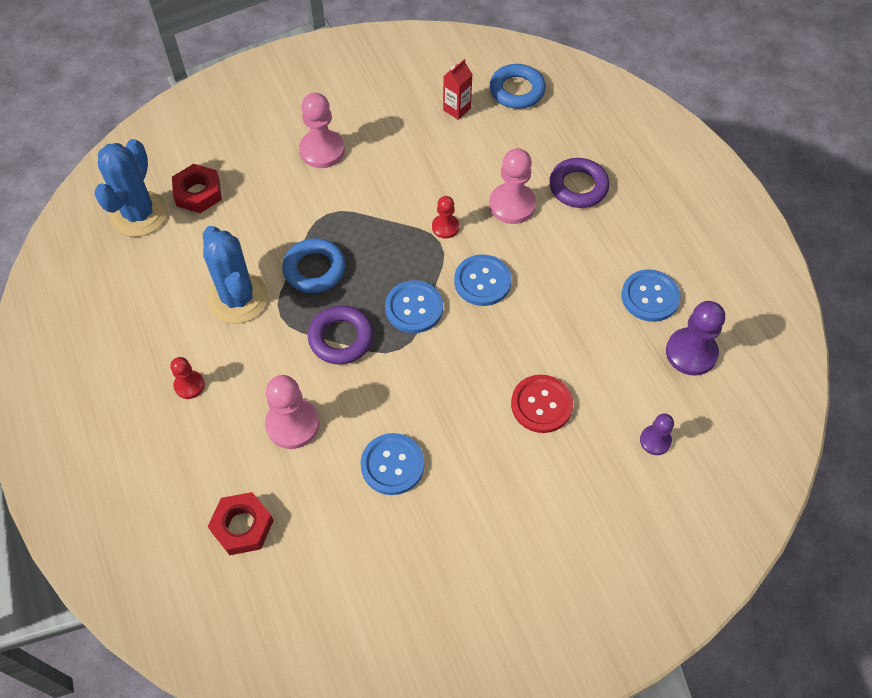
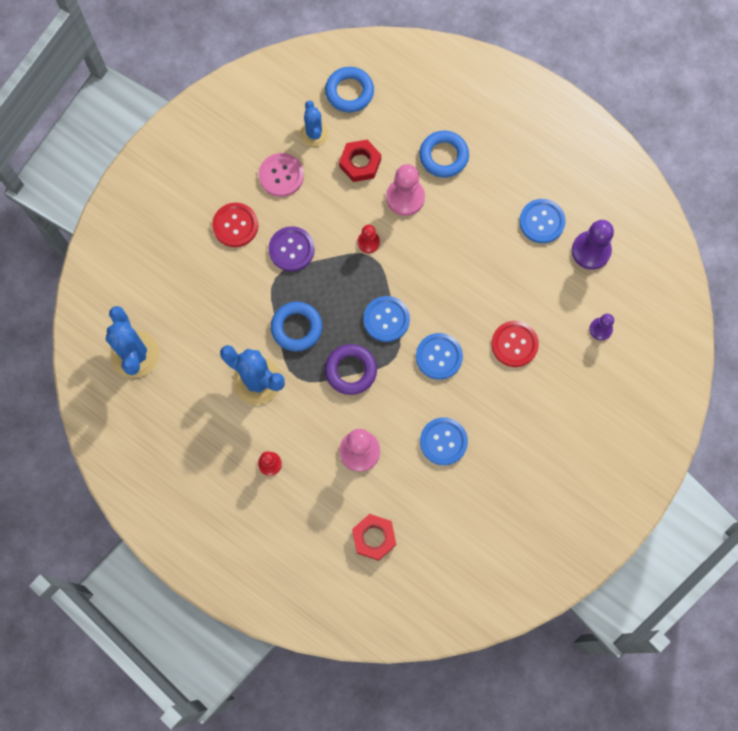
camera: 30 degrees left, 15 degrees up
(198, 193) = (166, 312): red nut -> red nut (360, 163)
(322, 150) = (235, 225): pink pawn -> red button
(362, 196) = (291, 249): none -> purple button
(398, 129) = (281, 175): none -> pink button
(457, 109) = (314, 133): red carton -> blue cactus
(482, 281) = (421, 272): blue button -> blue button (439, 356)
(578, 187) = (443, 156): purple ring -> blue ring

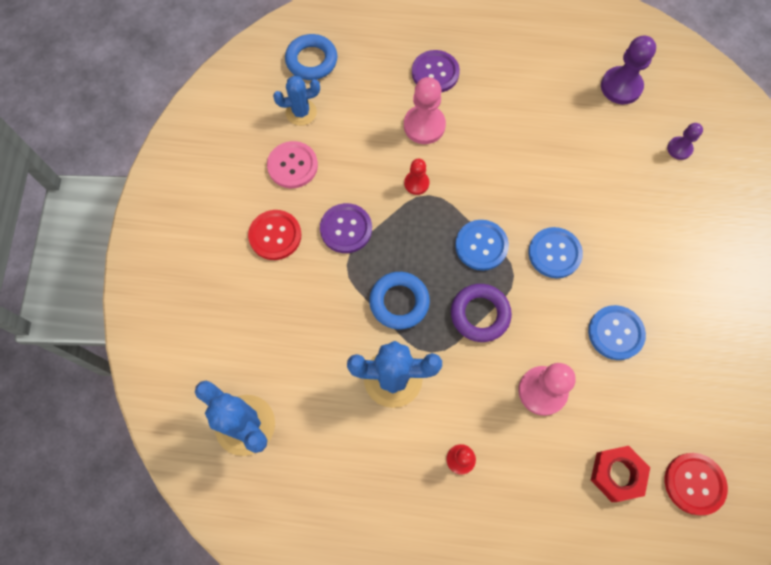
camera: 30 degrees left, 5 degrees down
(314, 133) = (301, 112): blue cactus -> blue cactus turned 60 degrees counterclockwise
(360, 163) = (362, 117): red nut -> none
(443, 156) = (435, 73): blue ring -> purple button
(514, 344) = (615, 203): red button -> red button (694, 483)
(542, 221) = (561, 84): blue button -> none

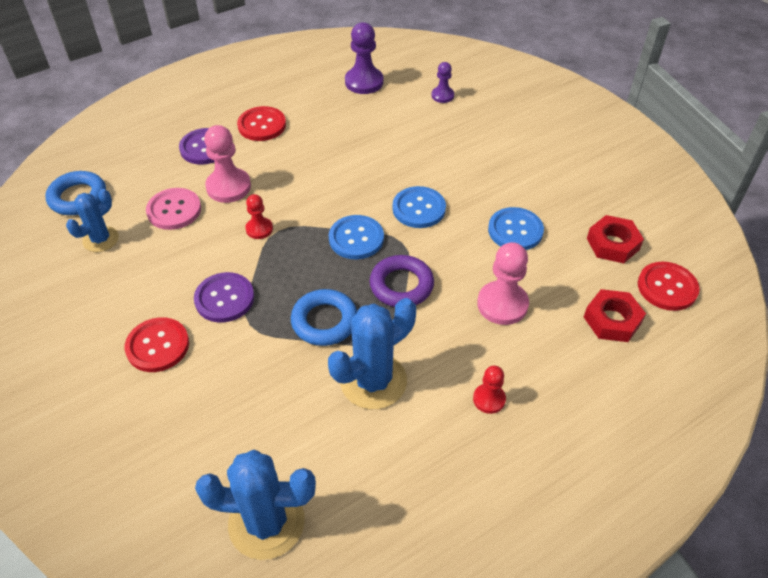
camera: 40 degrees left, 20 degrees down
(292, 166) = (127, 283): pink button -> pink button (174, 210)
(497, 78) = (262, 125): none -> red button
(688, 408) = (613, 244): none -> red nut

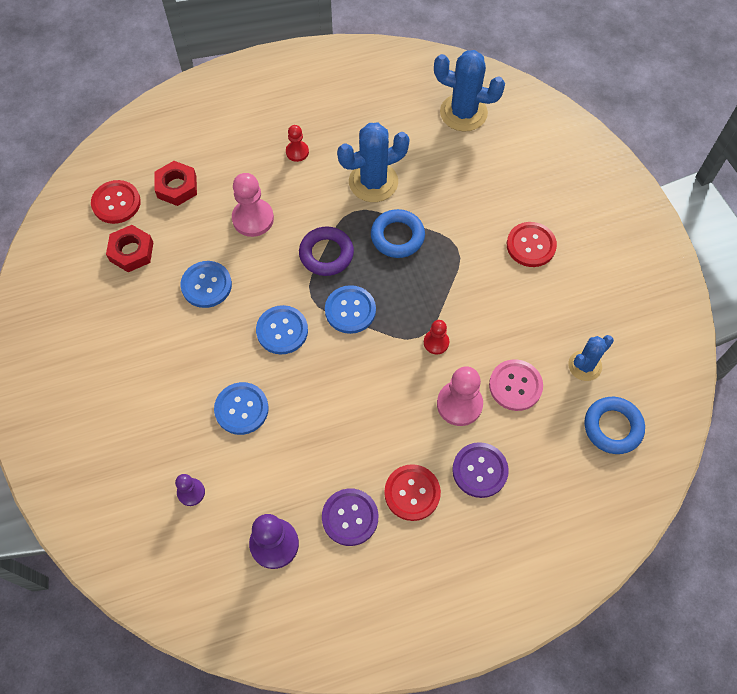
camera: 165 degrees left, 15 degrees up
(224, 298) = (475, 275): purple button -> purple button (350, 517)
(428, 148) = (241, 409): none -> blue button

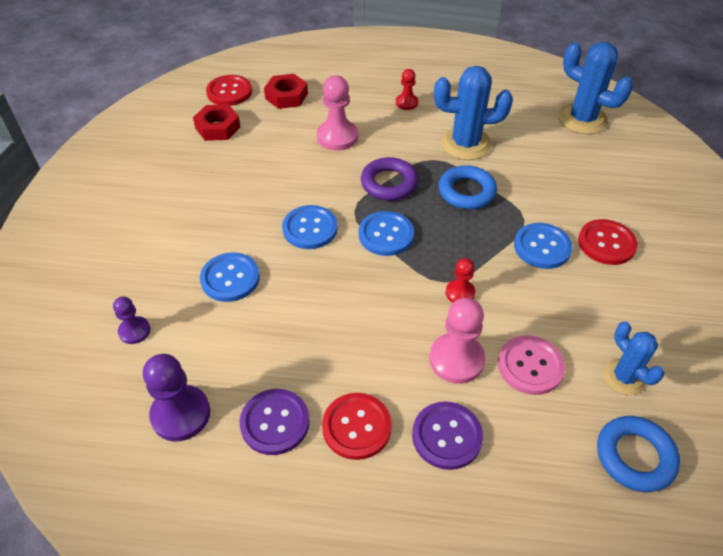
camera: 25 degrees right, 15 degrees down
(206, 285) = (264, 171): blue button -> blue button (542, 247)
(585, 365) = (624, 377): blue cactus -> blue cactus turned 75 degrees clockwise

